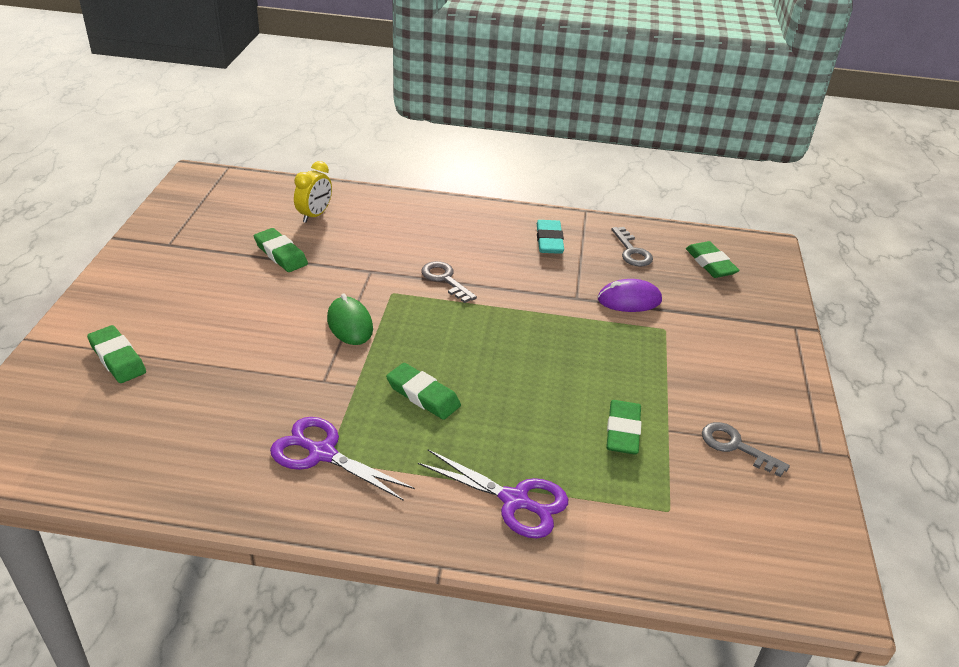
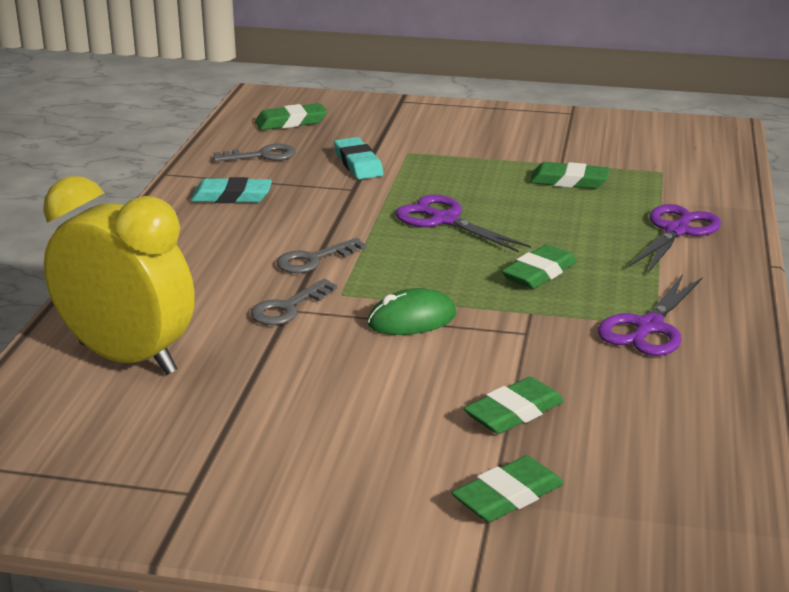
camera: 85 degrees left, 10 degrees down
(280, 254) = (238, 380): green eraser -> green eraser (514, 412)
(314, 215) = (127, 358): yellow clock -> yellow clock, size x2.09
(521, 345) = (444, 220): none -> purple scissors
(629, 300) = (358, 164): purple mouse -> turquoise eraser
(735, 446) = (575, 140): grey key -> grey key (288, 308)

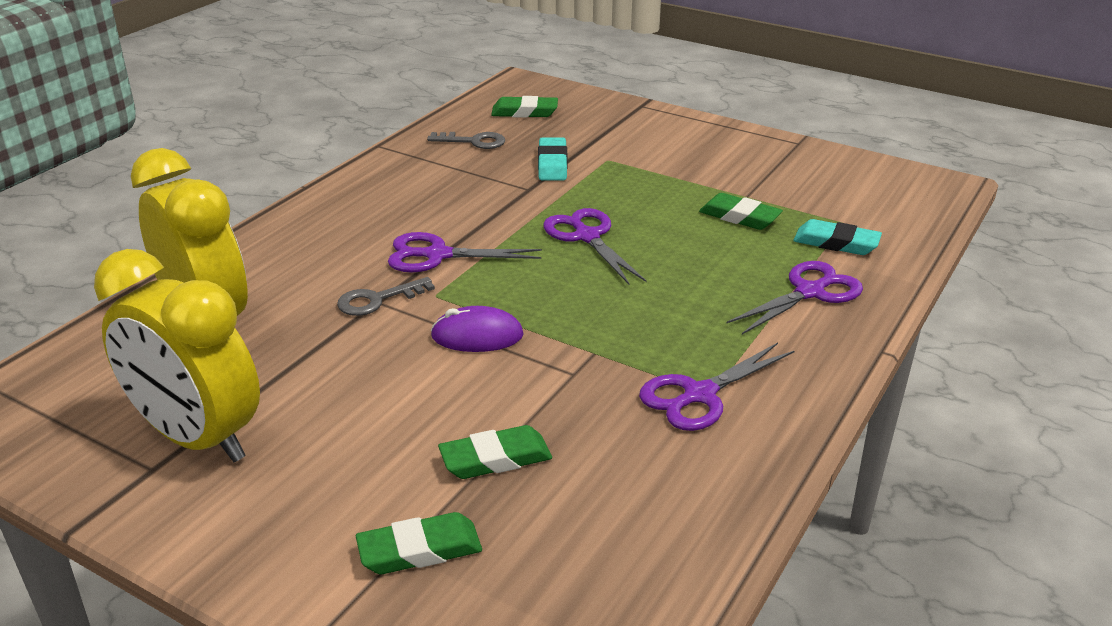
camera: 20 degrees right, 5 degrees up
(213, 457) = (197, 438): none -> yellow clock
(231, 197) = (416, 178): turquoise eraser -> turquoise eraser (836, 243)
(313, 260) = (437, 255): grey key -> purple scissors
(412, 319) = (477, 336): green mouse -> purple mouse
(539, 273) = (635, 311): green eraser -> none

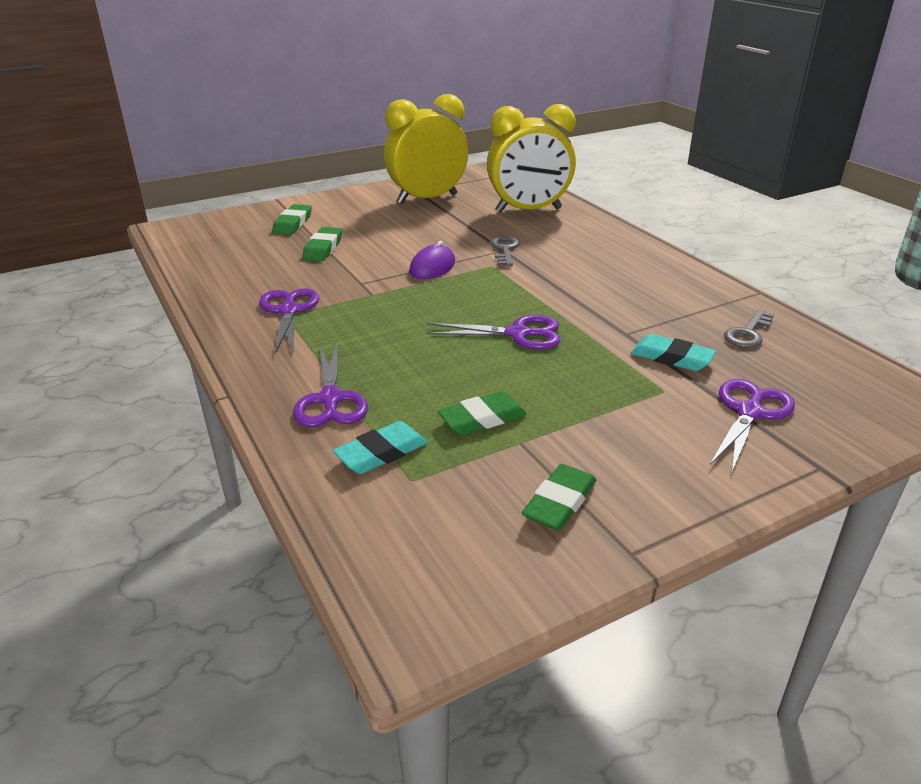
camera: 120 degrees right, 0 degrees up
(437, 255) = (543, 276): purple scissors -> purple scissors (750, 412)
(524, 112) = (821, 379): green eraser -> green eraser (559, 502)

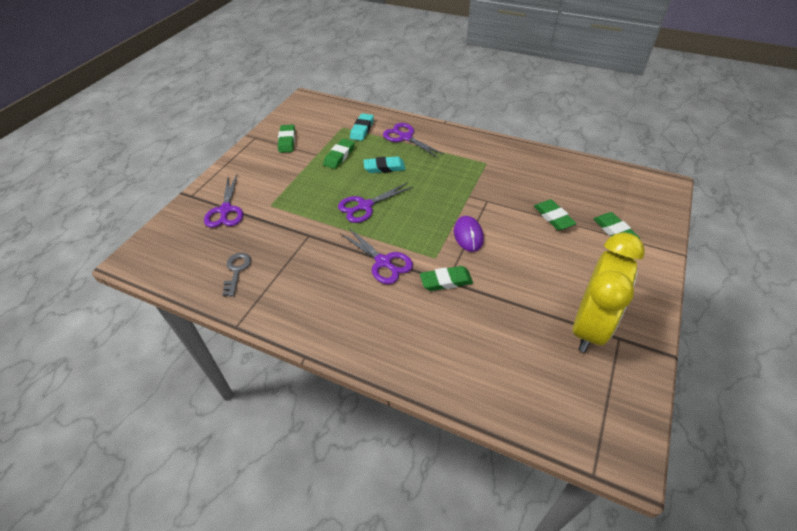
camera: 145 degrees right, 15 degrees up
(289, 311) = (489, 165): purple scissors -> purple scissors (383, 262)
(504, 250) = (446, 281): grey key -> green eraser
(528, 210) = (489, 359): yellow clock -> none
(671, 358) = (275, 228): turquoise eraser -> turquoise eraser (384, 167)

